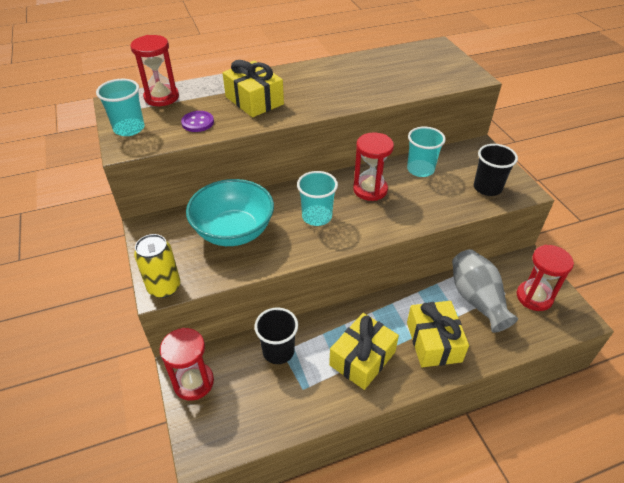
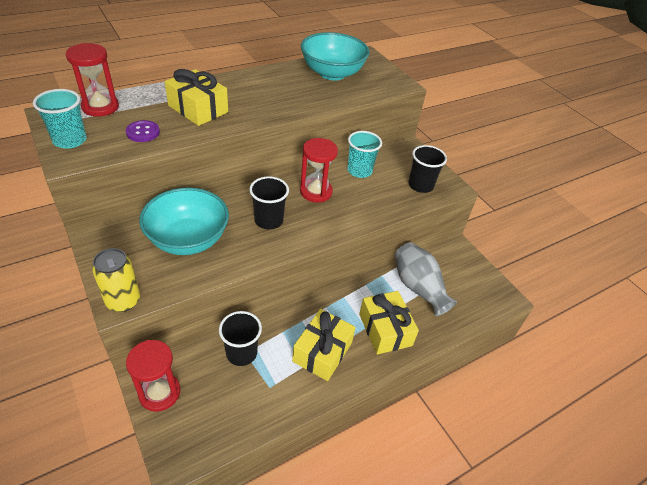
camera: 15 degrees left, 0 degrees up
(317, 217) = (268, 220): turquoise cup -> black cup
(398, 65) = (332, 73): none -> turquoise bowl
(534, 297) = (466, 281): red hourglass -> none

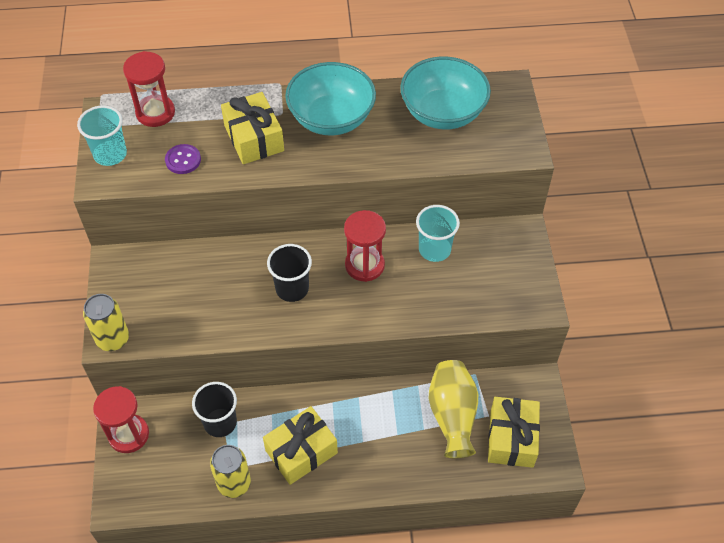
camera: 30 degrees right, 10 degrees up
(188, 239) = (199, 288): turquoise bowl -> turquoise bowl (331, 119)
(279, 398) = (234, 483): none -> yellow can
(385, 329) = (382, 452): yellow gift -> yellow gift (511, 438)
(418, 287) = (452, 415): grey vase -> yellow vase
(420, 185) = (499, 292): black cup -> none

